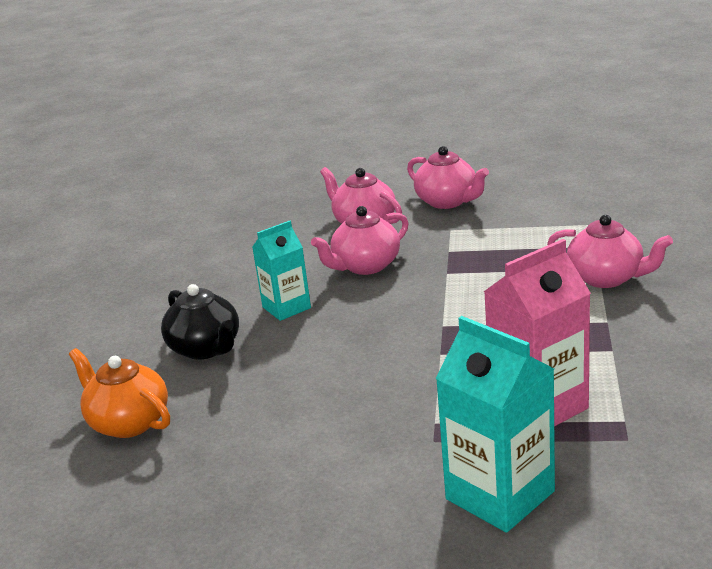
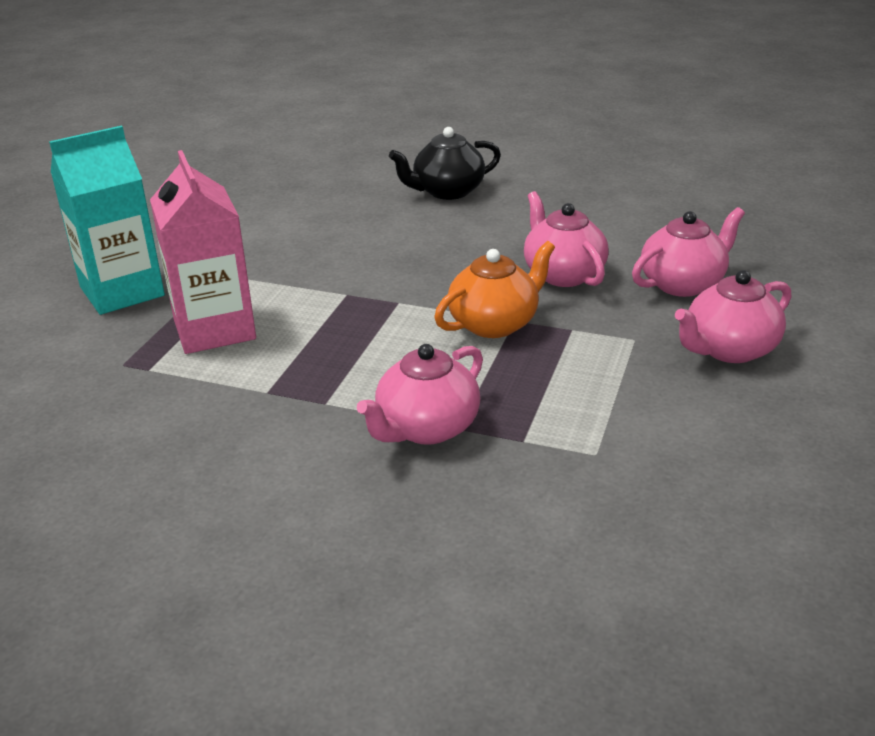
camera: 100 degrees right, 5 degrees up
(128, 422) = (360, 164): orange teapot -> orange teapot (495, 323)
(286, 307) = (496, 228): turquoise carton -> none

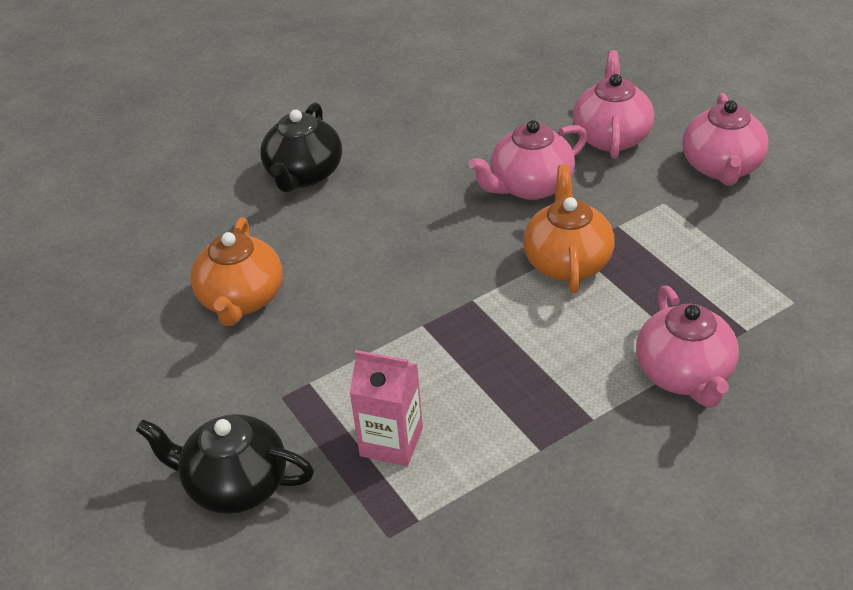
camera: 50 degrees left, 10 degrees up
(122, 291) = (234, 484): turquoise carton -> black teapot
(214, 329) = (391, 442): pink carton -> pink carton, size x0.63
(294, 224) = (241, 300): none -> orange teapot
(562, 274) = (530, 186): pink teapot -> pink teapot turned 45 degrees counterclockwise

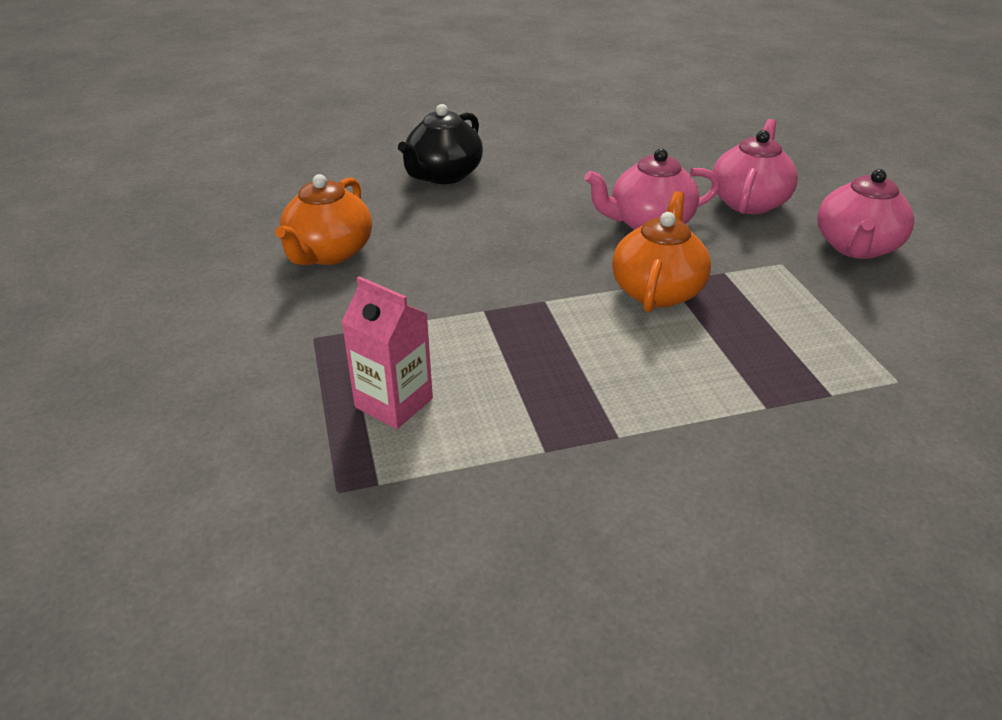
camera: 15 degrees right, 5 degrees down
(234, 484) = (219, 400): black teapot -> none
(685, 375) = (742, 420): pink teapot -> none

